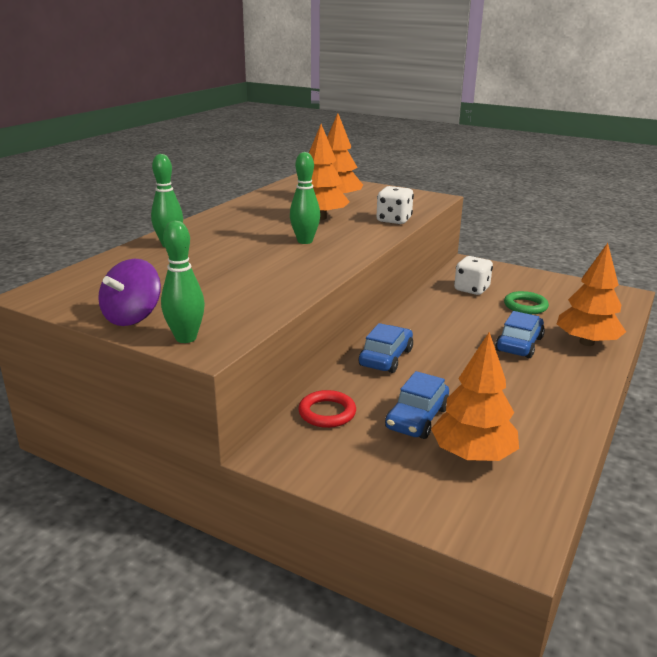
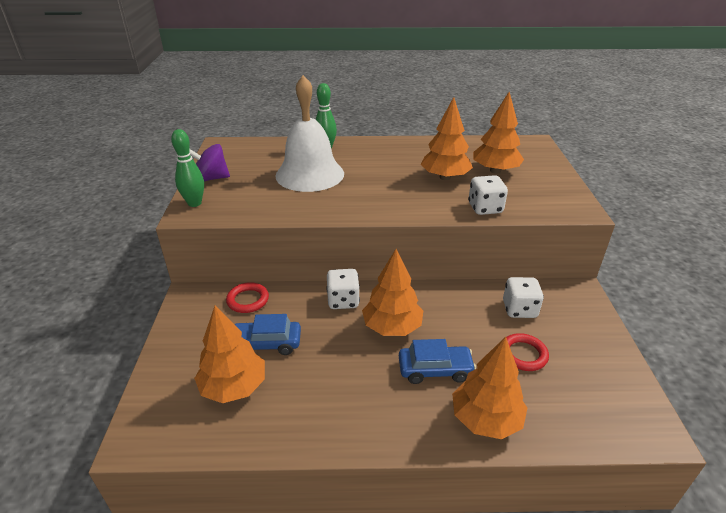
camera: 60 degrees right, 10 degrees up
(219, 265) = (310, 174): none -> white bell
(305, 241) = (387, 187): green bowling pin -> none
(386, 358) = (343, 301): blue car -> white dice
(448, 345) = (392, 327): none -> orange tree
(525, 306) = (523, 354): green ring -> red ring

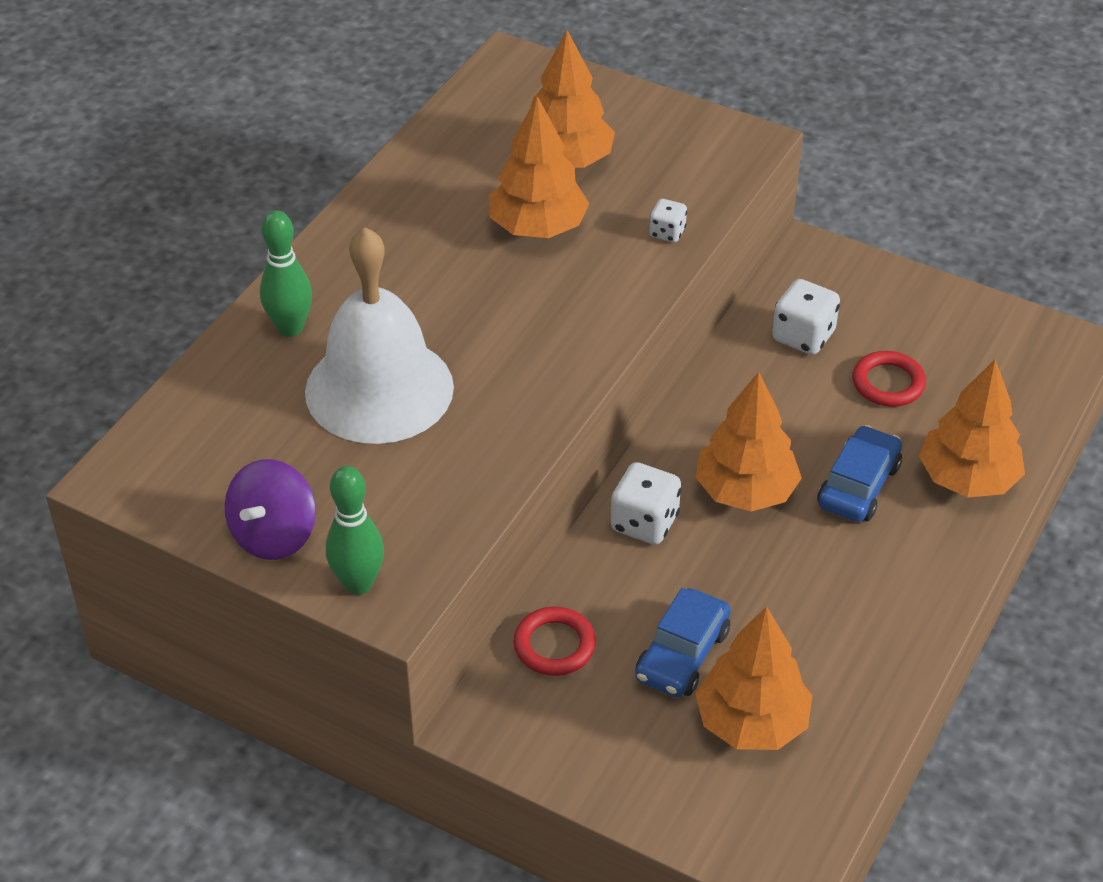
camera: 60 degrees left, 10 degrees up
(485, 208) = (667, 233): white dice -> white dice, size x0.58

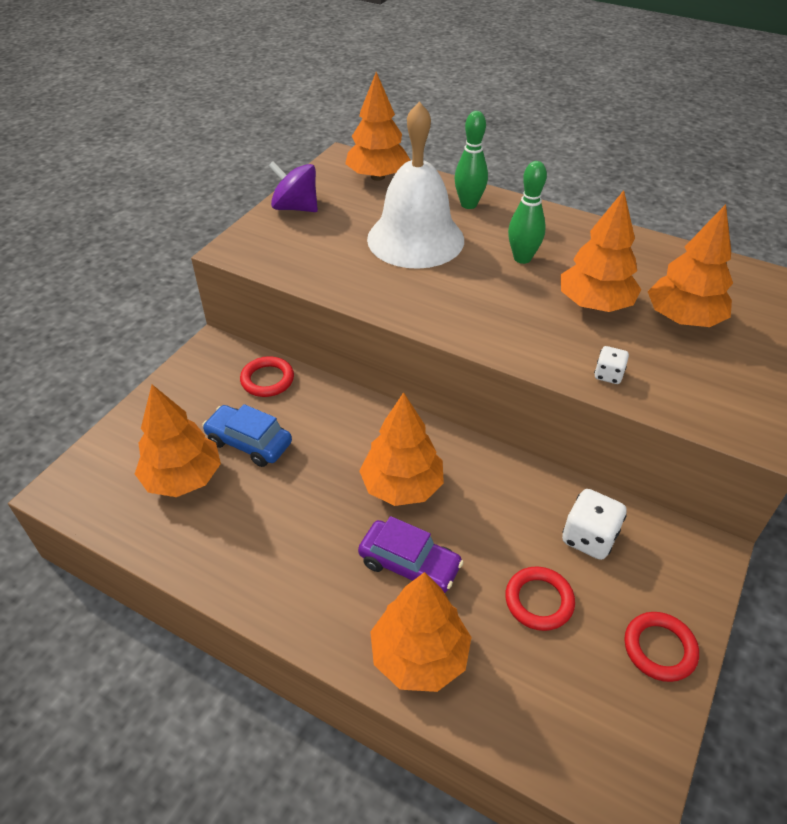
camera: 90 degrees right, 0 degrees up
(188, 433) = (377, 177): none -> orange tree
(358, 583) = (253, 237): green bowling pin -> green bowling pin (522, 258)
(644, 523) = (371, 426): white dice -> none
(858, 485) = (409, 564): blue car -> purple car
(927, 304) = (659, 648): none -> red ring

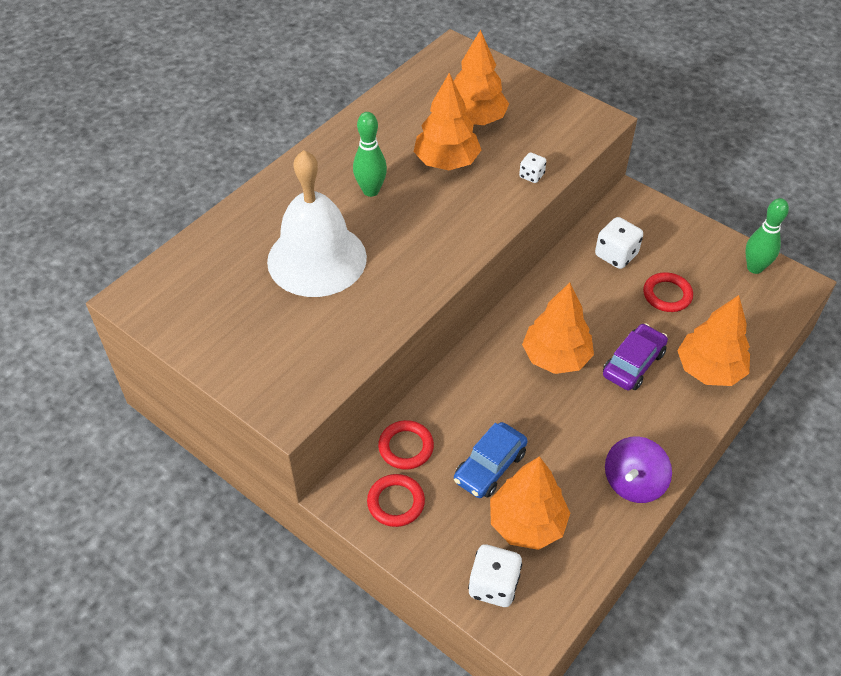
camera: 80 degrees left, 5 degrees up
(116, 458) = (493, 585): none -> white dice
(295, 208) = (223, 351): purple spinning top -> purple spinning top (633, 483)
(377, 177) = (186, 273): orange tree -> none
(468, 204) = (270, 210): green bowling pin -> green bowling pin (754, 268)
(659, 648) = (703, 243): red ring -> red ring (396, 502)

